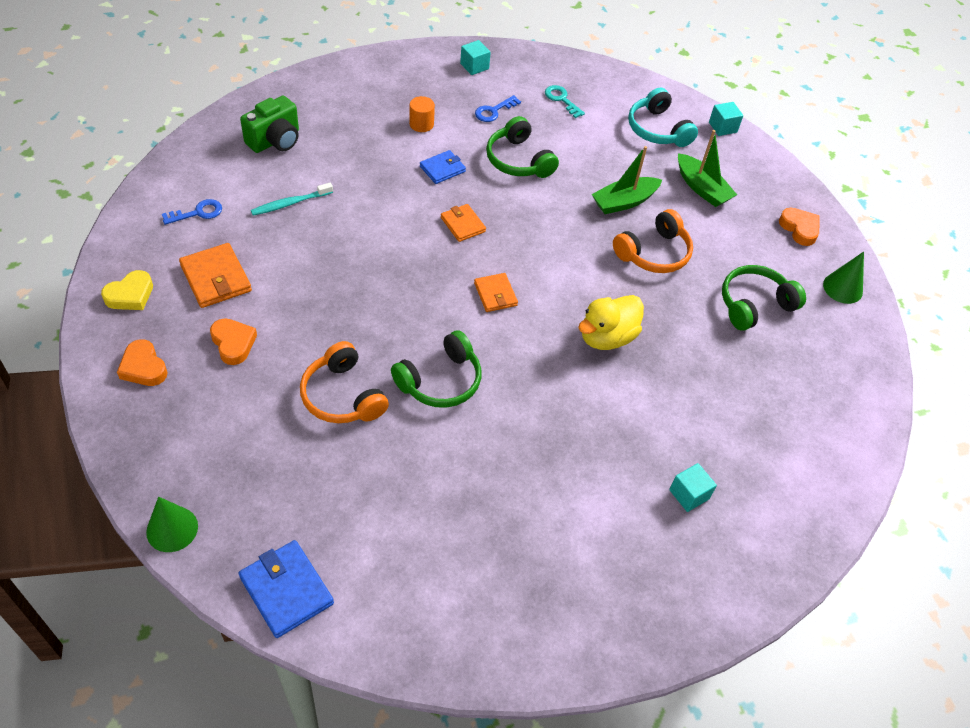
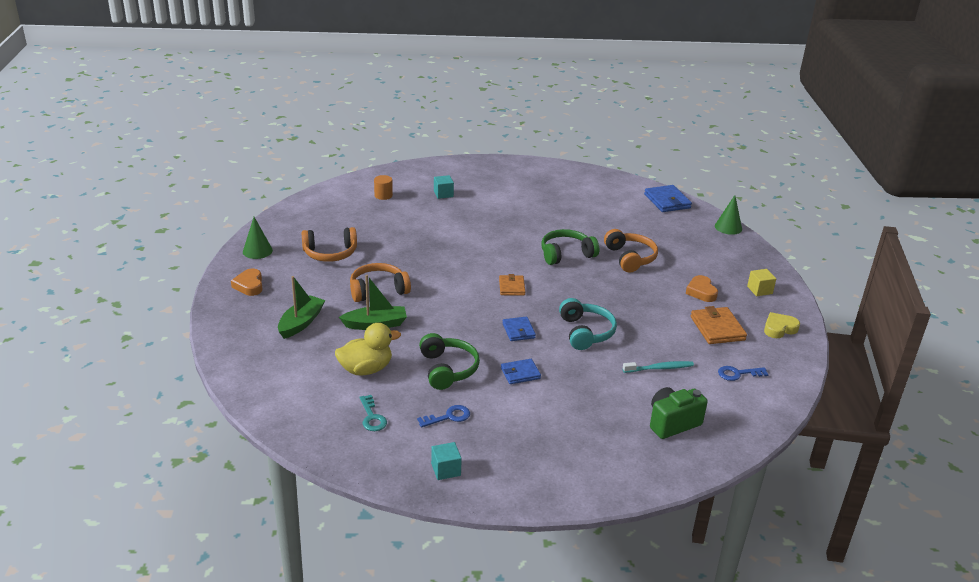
camera: 160 degrees left, 20 degrees down
(143, 367) = (759, 290): orange heart -> yellow cube
(421, 124) = (526, 416): orange cylinder -> orange cylinder (383, 195)
(463, 225) = (518, 331): orange wallet -> blue wallet
(606, 337) = (446, 255): yellow duck -> yellow duck (366, 369)
(657, 129) = (298, 374): turquoise headphones -> turquoise headphones (586, 332)
(702, 188) = (301, 323): green boat -> green boat turned 45 degrees clockwise
(722, 127) = (233, 365): turquoise cube -> none
(754, 304) = (330, 253): green headphones -> orange headphones

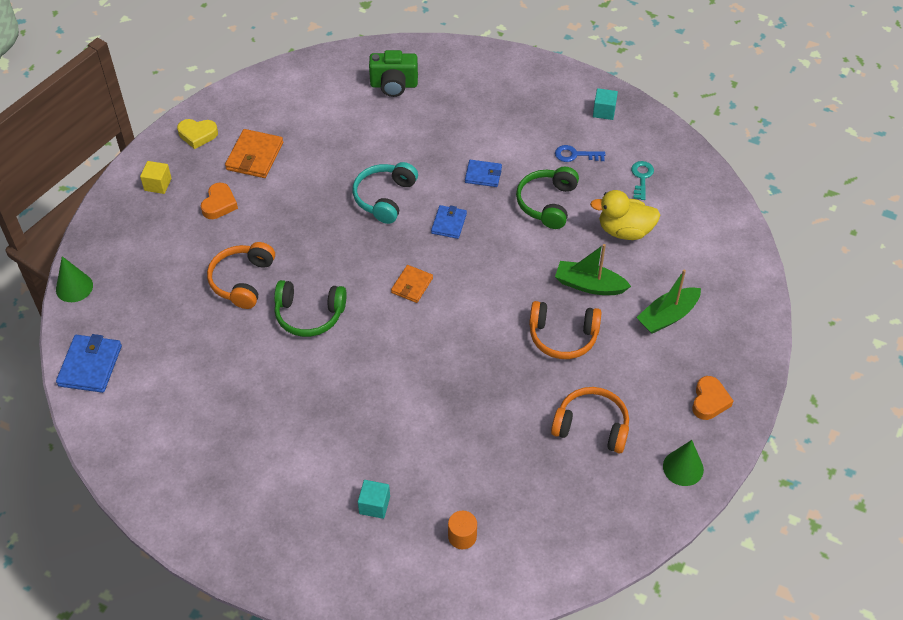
camera: 150 degrees left, 20 degrees up
(659, 368) = (353, 135): turquoise toothbrush -> none
(737, 374) = (291, 106): blue key -> none

